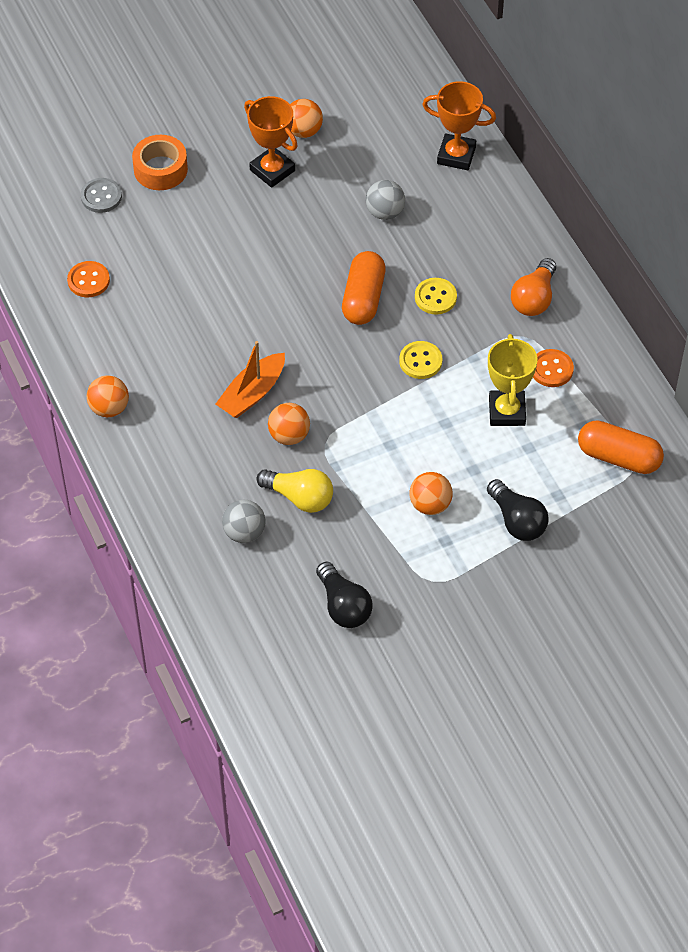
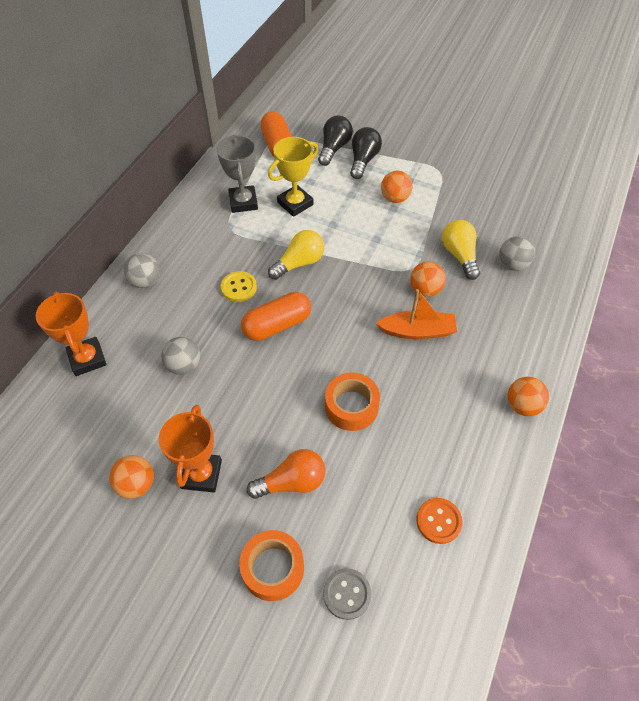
camera: 130 degrees left, 0 degrees up
(231, 295) = (351, 406): none -> orange tape
(343, 606) = (497, 194): black light bulb -> black light bulb (334, 148)
(420, 361) = (299, 263): yellow button -> yellow light bulb
(511, 235) = (146, 281): none -> grey ball
(534, 298) = (193, 240): orange light bulb -> orange light bulb (292, 482)
(551, 369) = (243, 202): orange button -> grey trophy

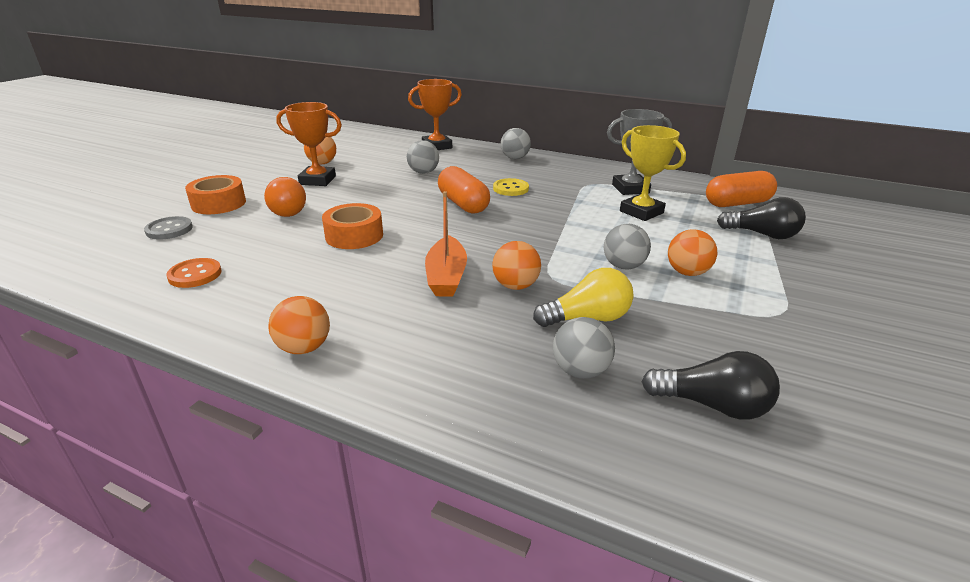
camera: 90 degrees right, 25 degrees down
(299, 263) = (548, 214): yellow light bulb -> none
(363, 160) = (752, 253): black light bulb -> black light bulb (712, 405)
(389, 228) = (623, 266): none -> grey ball

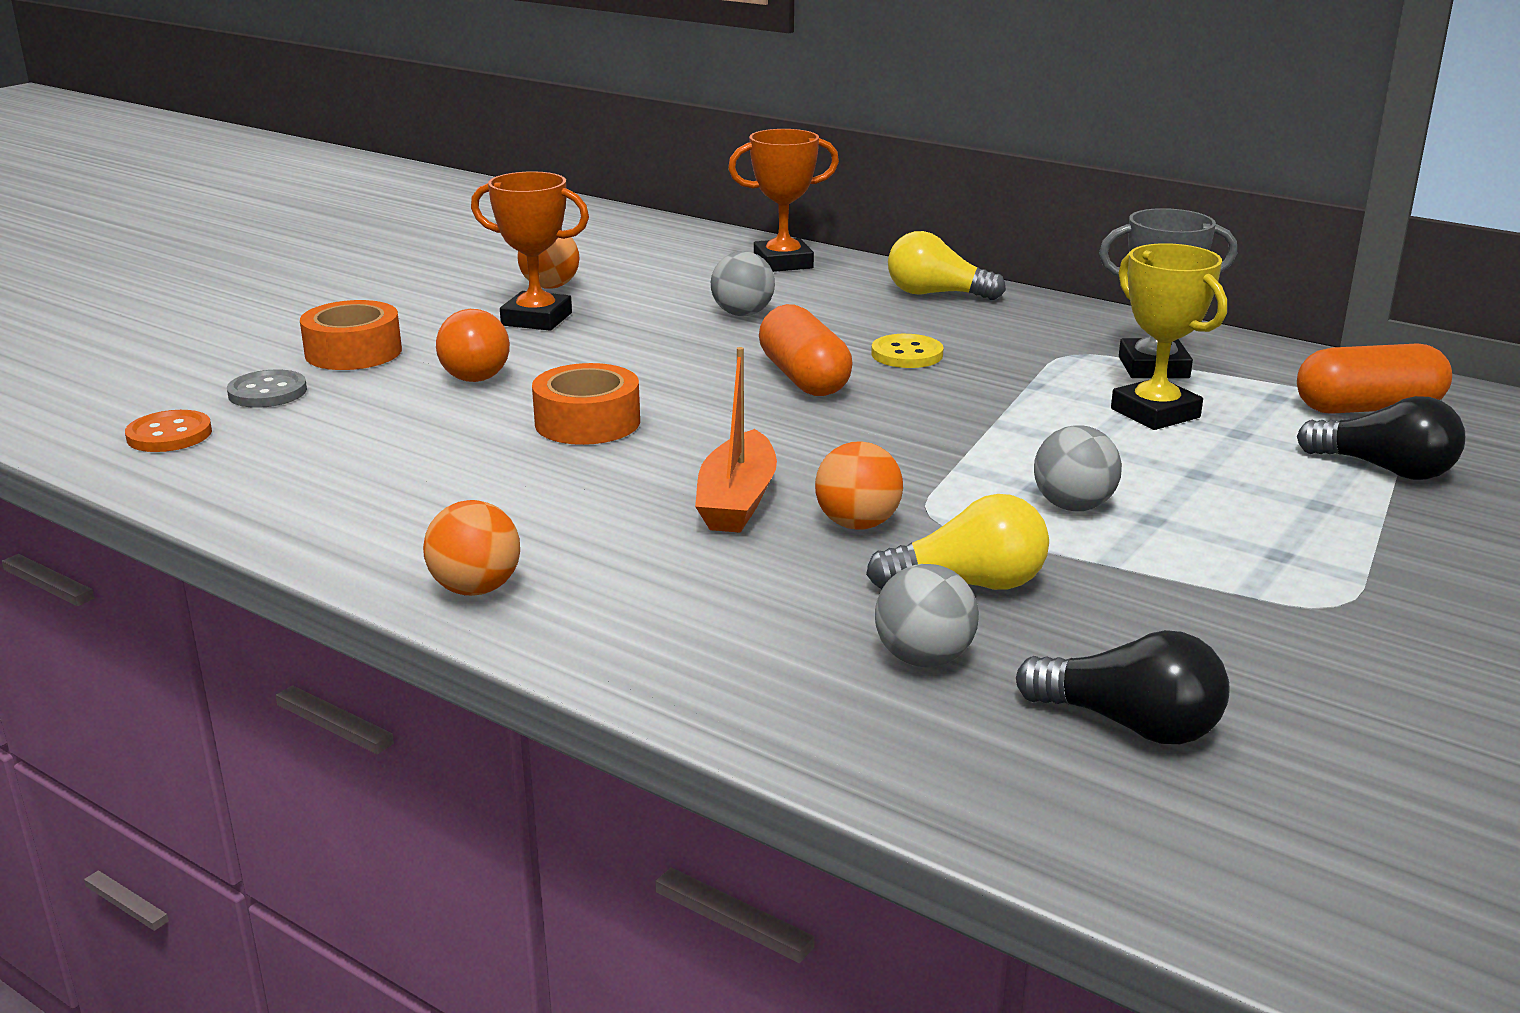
camera: 10 degrees right, 5 degrees down
(195, 275) = (309, 468): orange button -> orange button (169, 435)
(515, 158) = (936, 294): grey ball -> yellow light bulb
(687, 272) = (1193, 525): orange ball -> none

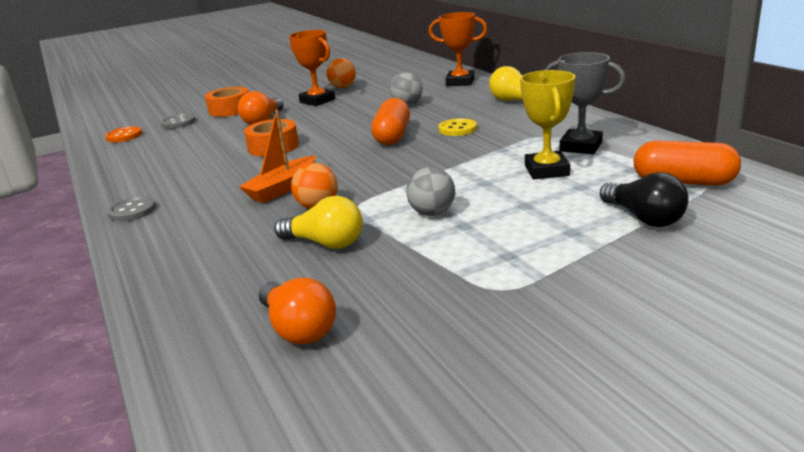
camera: 30 degrees right, 0 degrees up
(476, 589) = (132, 211): orange ball -> grey button
(923, 659) = (254, 275): grey ball -> none
(1129, 724) = (298, 328): black light bulb -> orange light bulb

